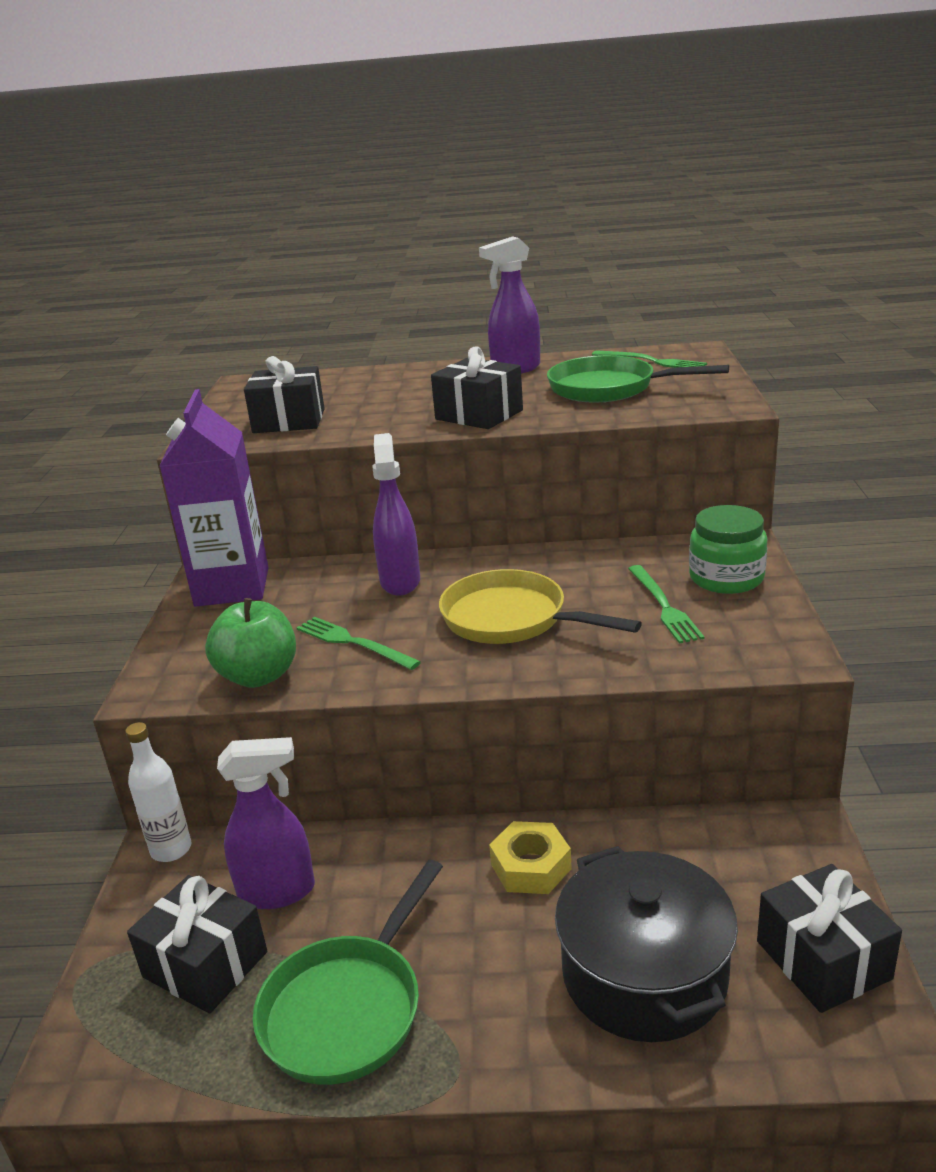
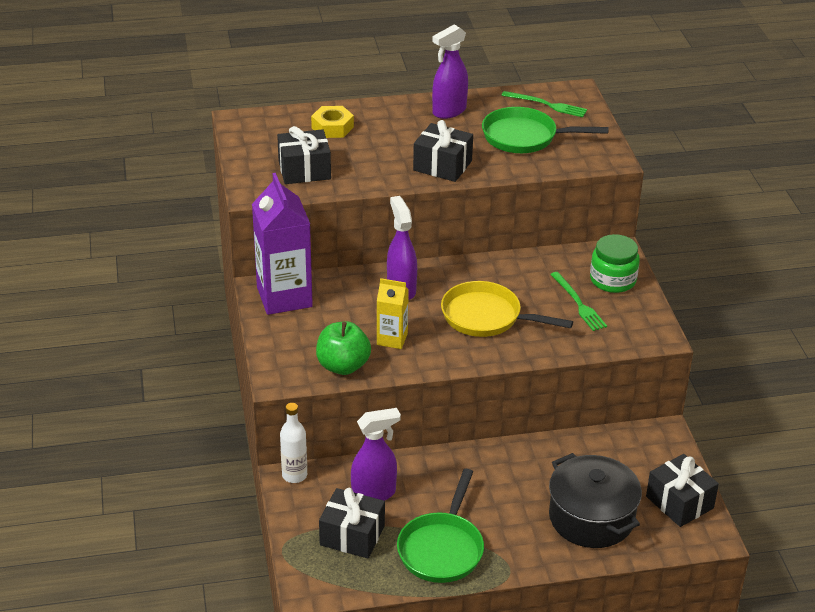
camera: 15 degrees left, 10 degrees up
(353, 643) = (392, 339): green fork -> yellow carton
(530, 866) = (516, 468): yellow nut -> yellow nut (332, 127)

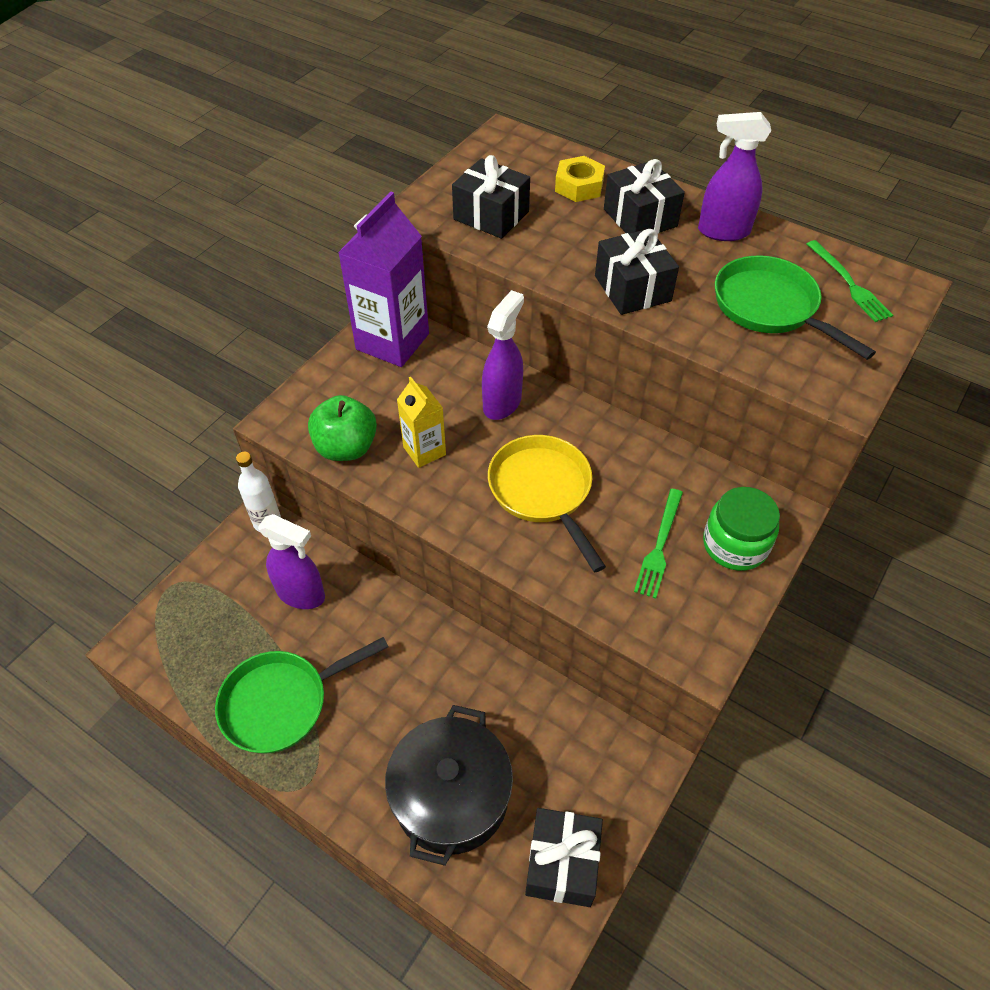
camera: 45 degrees right, 15 degrees up
(352, 535) = (233, 621): black gift -> black gift (640, 218)

